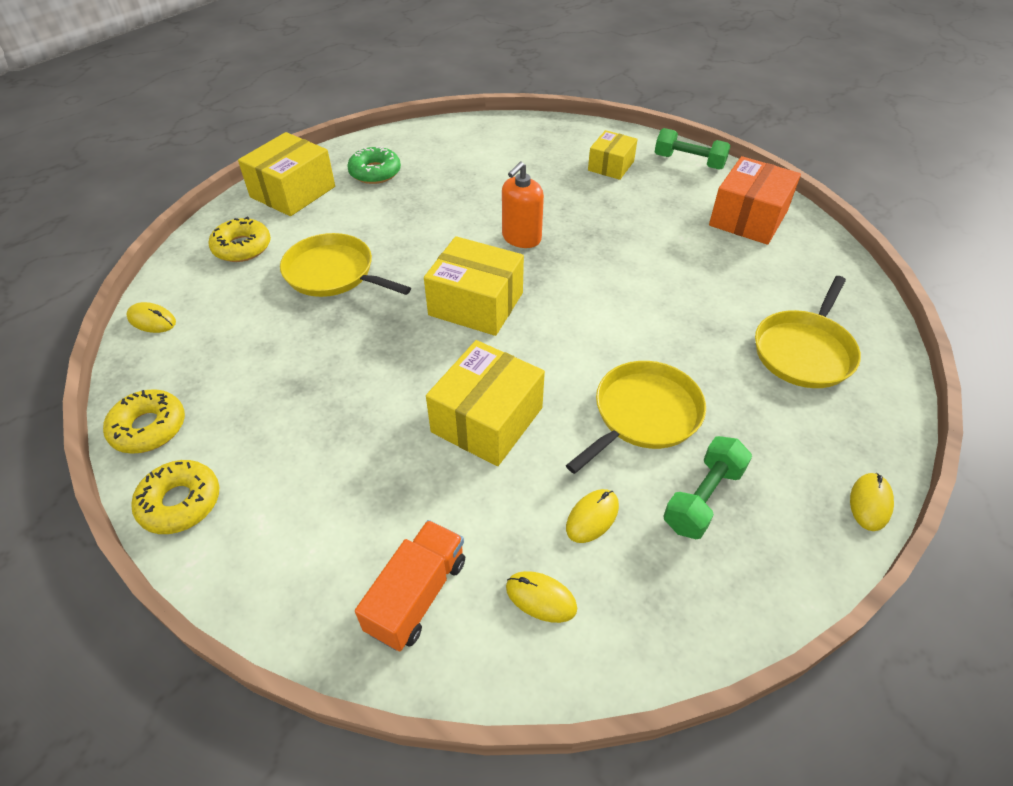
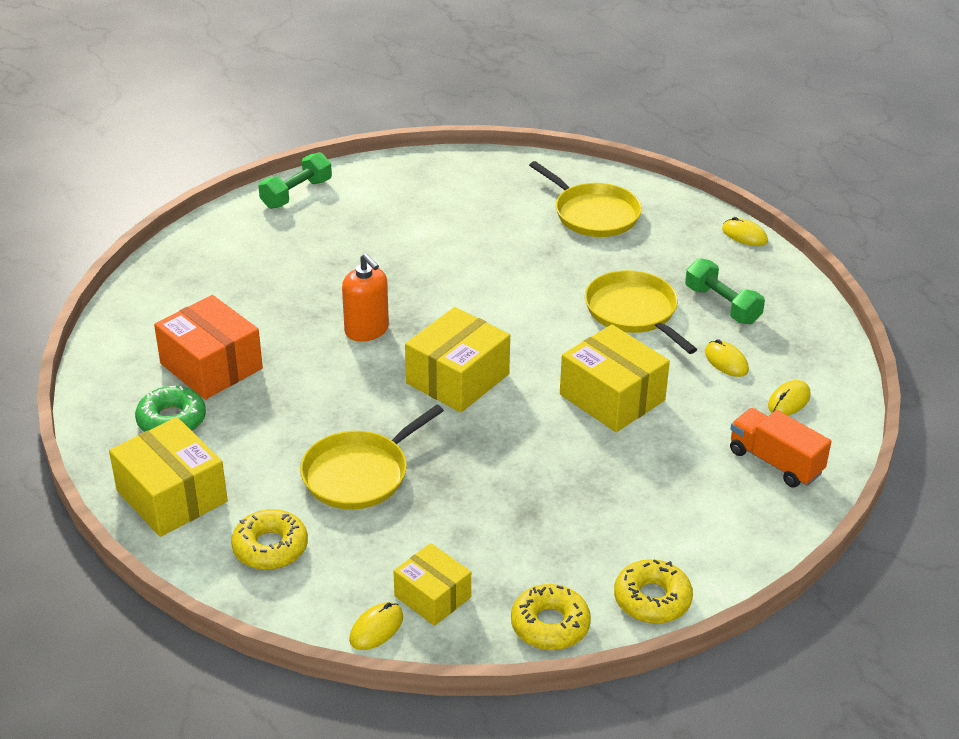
camera: 75 degrees left, 10 degrees down
(611, 166) = (272, 244): yellow box -> yellow box (432, 596)
(748, 218) = (410, 187): orange box -> orange box (211, 366)

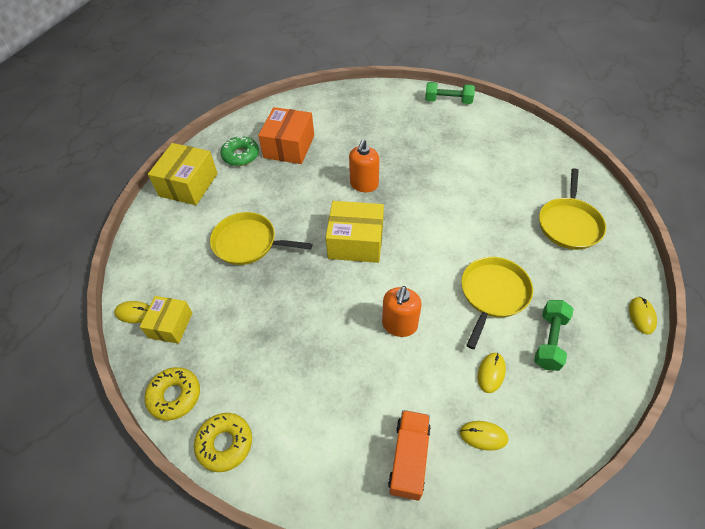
camera: 60 degrees right, 15 degrees up
(270, 547) = (173, 238): yellow donut -> none
(612, 397) = (399, 325): yellow box -> orange soap dispenser

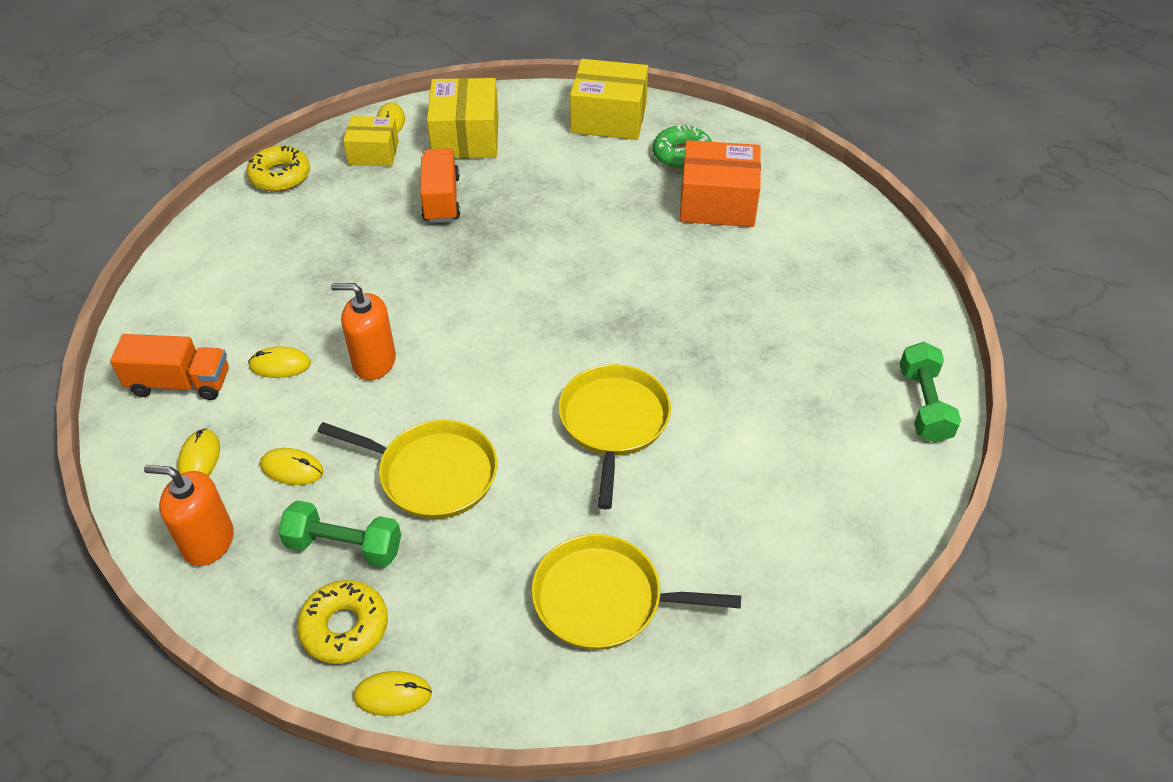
camera: 80 degrees right, 5 degrees down
(225, 444) = (219, 225): yellow donut -> yellow donut (345, 627)
(243, 281) = (441, 199): none -> orange truck
(248, 243) = (508, 193): yellow pan -> yellow pan (613, 422)
(355, 242) = (523, 302): yellow box -> yellow box (466, 137)
(364, 184) = (649, 300): orange soap dispenser -> orange soap dispenser (208, 542)
(396, 385) = (280, 365): none -> yellow mouse

